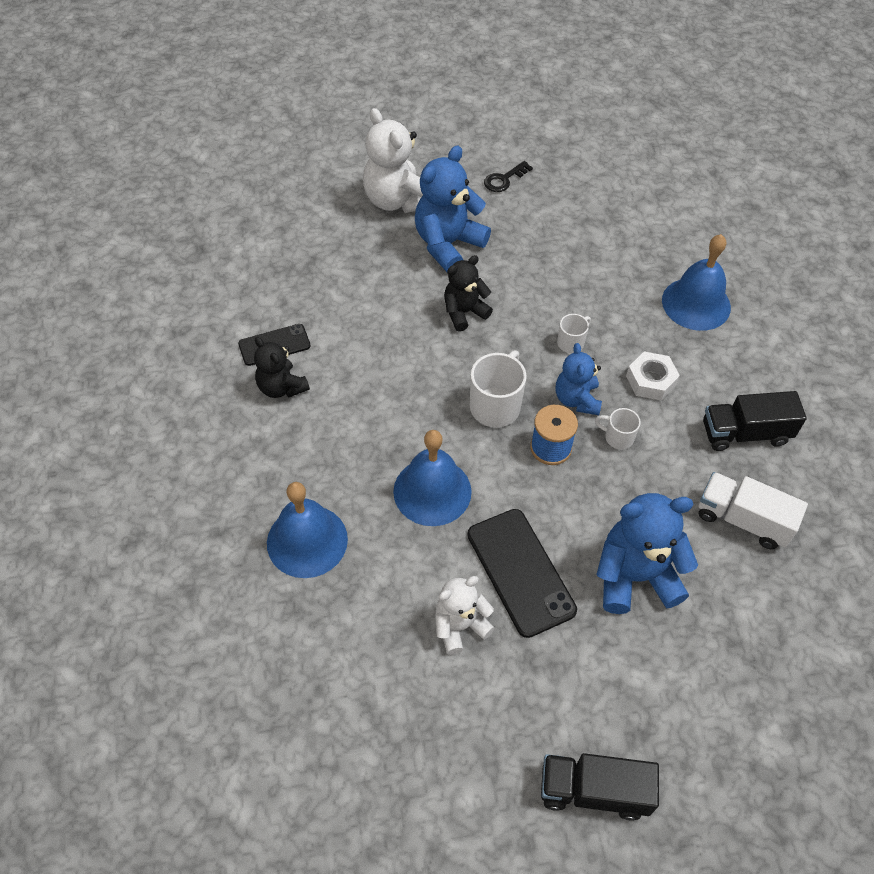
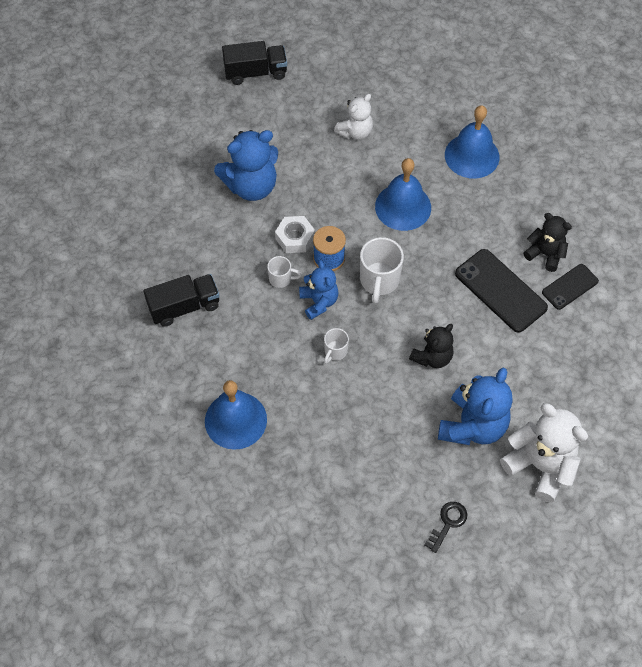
camera: 165 degrees right, 5 degrees up
(520, 572) = (327, 171): black phone -> black phone (500, 290)
(650, 380) = (263, 333): white nut -> white nut (295, 238)
(743, 520) = (182, 240): white truck -> none

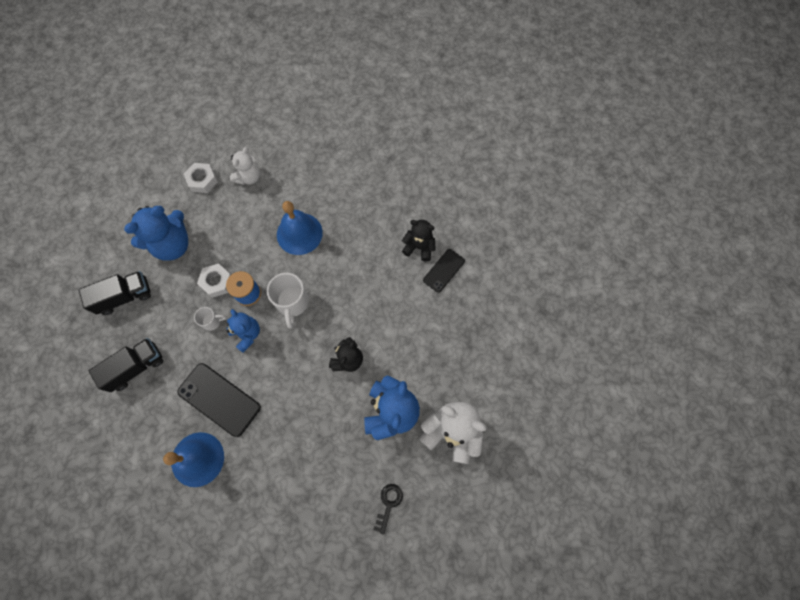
camera: 15 degrees left, 10 degrees up
(255, 72) = (158, 144): black truck -> black truck (124, 297)
(300, 123) = (202, 180): none -> white nut
(335, 351) = (268, 375): white mug -> none
(472, 156) = (345, 176): blue bell -> none
(500, 290) = (390, 287): black phone -> black phone (219, 399)

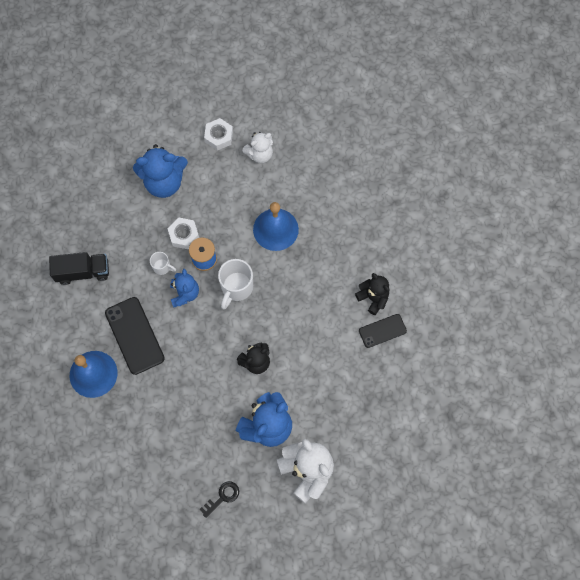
camera: 30 degrees right, 0 degrees up
(124, 297) = (103, 207): black truck -> none

